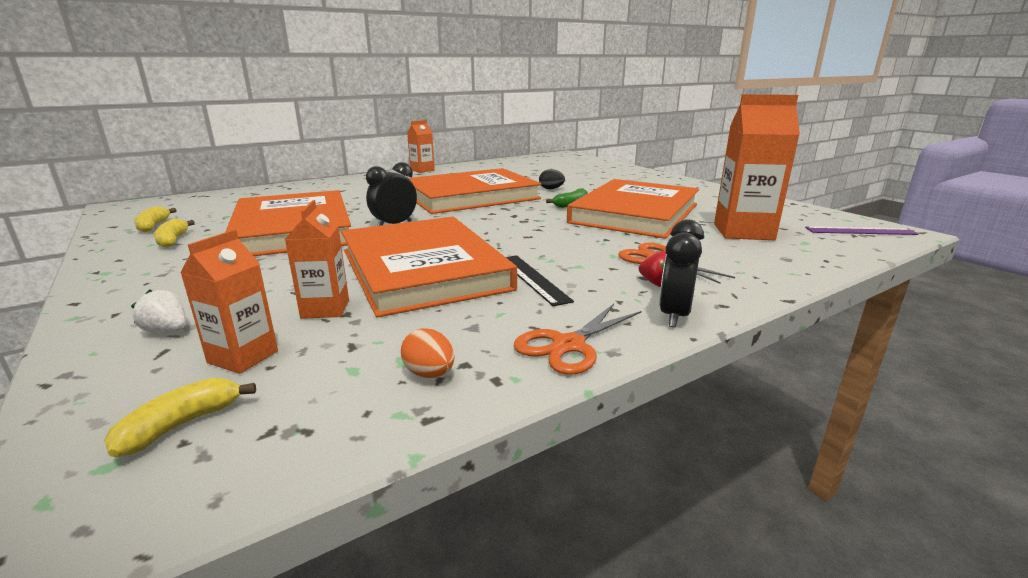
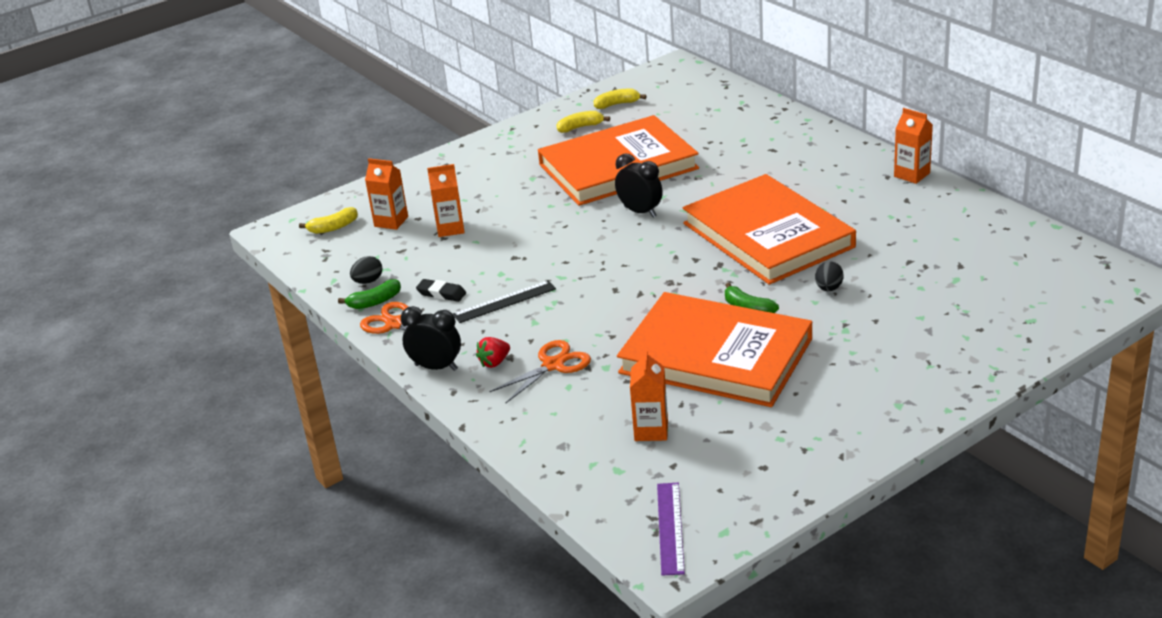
camera: 90 degrees right, 10 degrees up
(167, 331) = (422, 188): white strawberry -> none
(181, 425) = (333, 227): yellow banana -> yellow banana turned 120 degrees clockwise
(423, 269) = (522, 250): orange book -> none
(429, 374) = (368, 281): orange egg -> black egg
(498, 313) = (441, 293): none -> black eraser
(499, 365) = (375, 302): none -> green banana
(743, 232) = (651, 430): orange carton -> orange carton, size x0.57

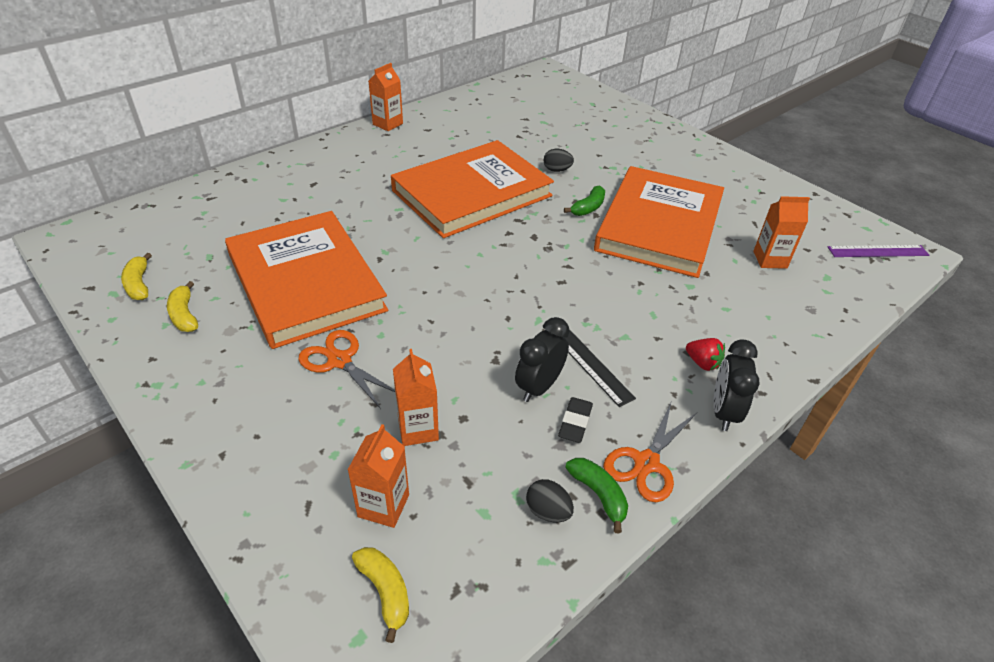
camera: 100 degrees left, 10 degrees up
(553, 365) = (696, 320): orange scissors -> orange scissors (339, 361)
(640, 212) = (413, 266): black clock -> black clock (539, 387)

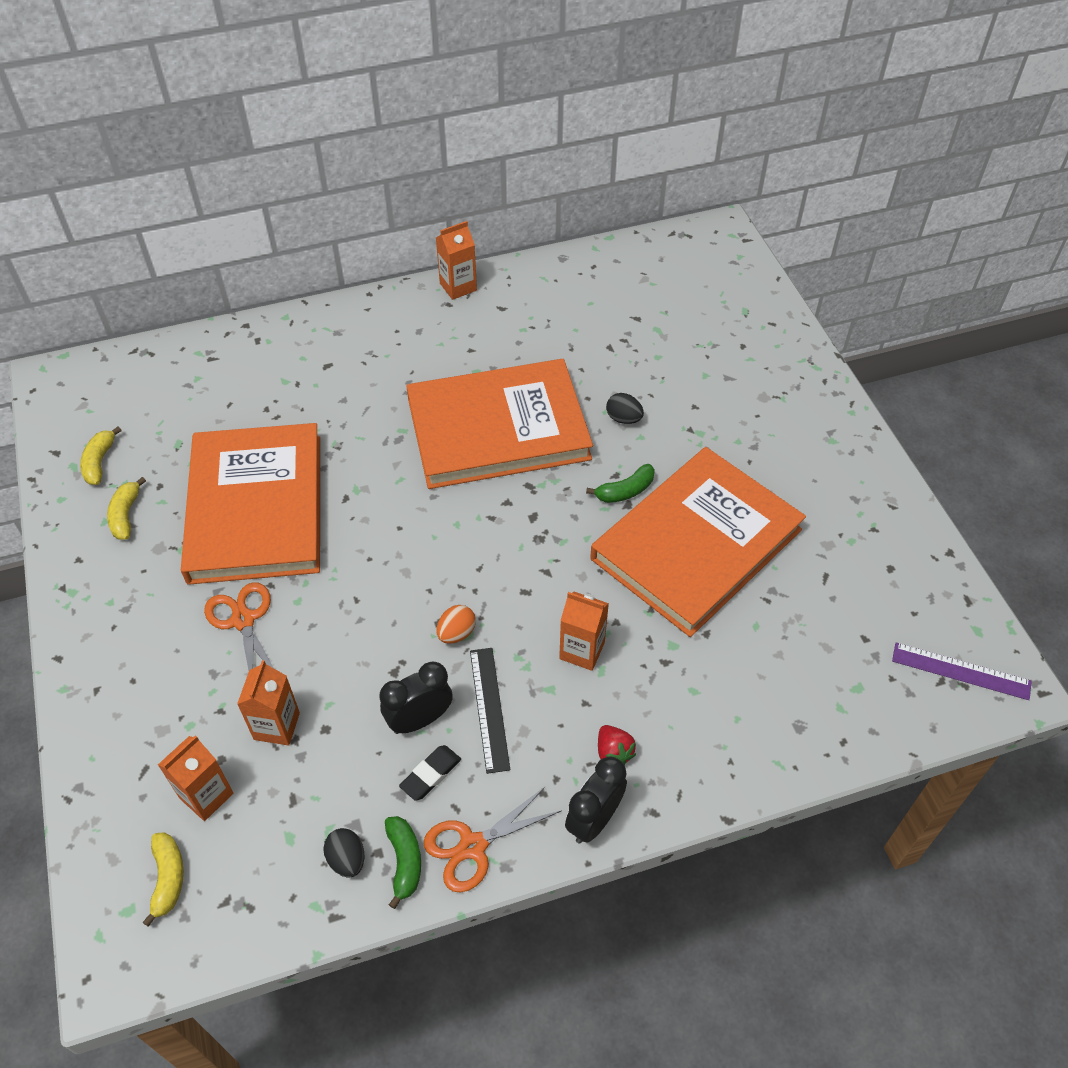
camera: 25 degrees right, 10 degrees up
(528, 321) = (456, 633): none -> orange egg
(770, 260) = (802, 639): orange carton -> orange carton (582, 650)

